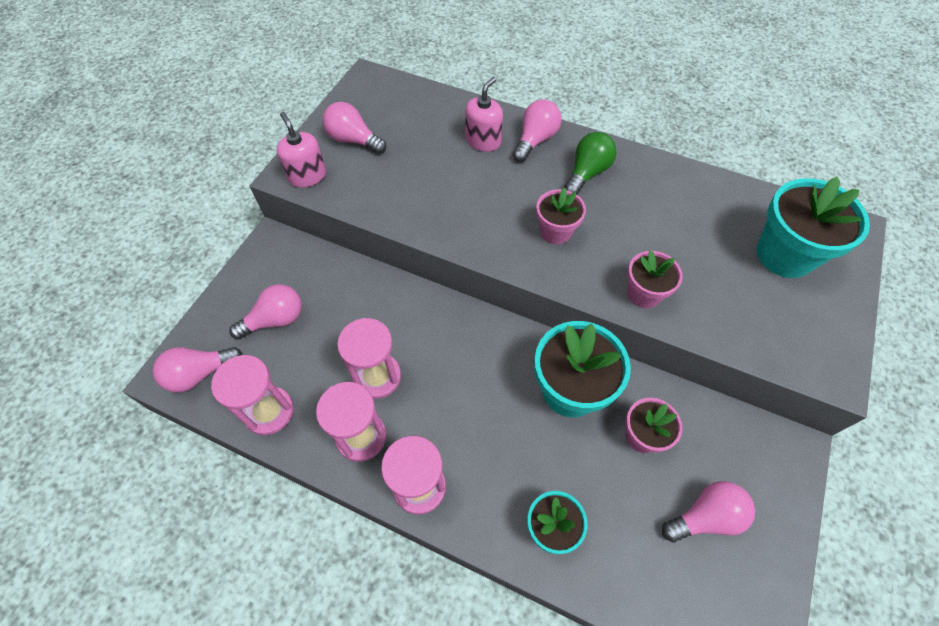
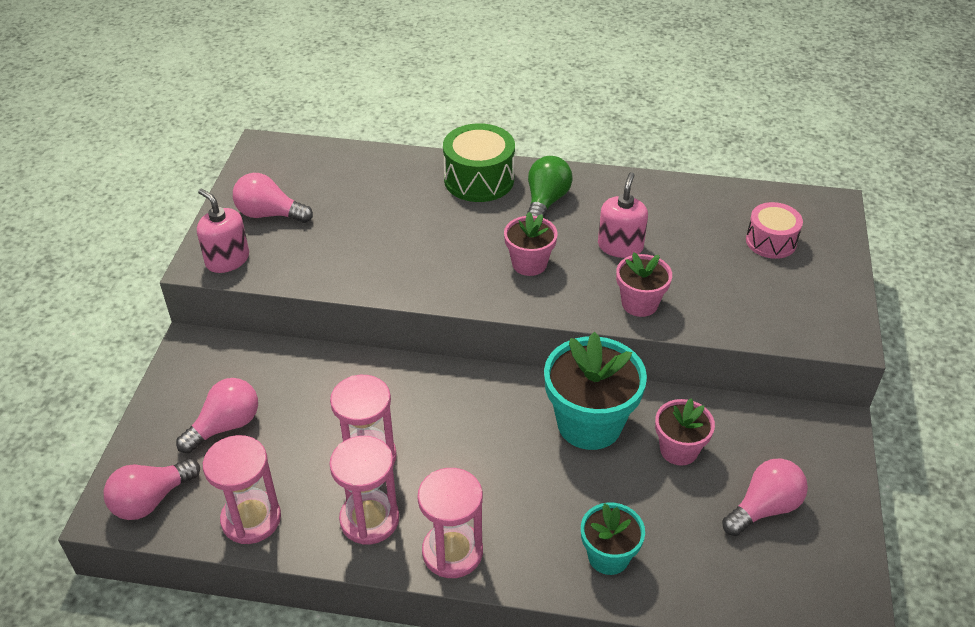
camera: 15 degrees left, 15 degrees down
(483, 141) = (420, 190): pink soap dispenser -> pink soap dispenser (620, 246)
(535, 140) = (479, 179): pink light bulb -> green drum
(784, 255) = (771, 241): turquoise flower pot -> pink drum

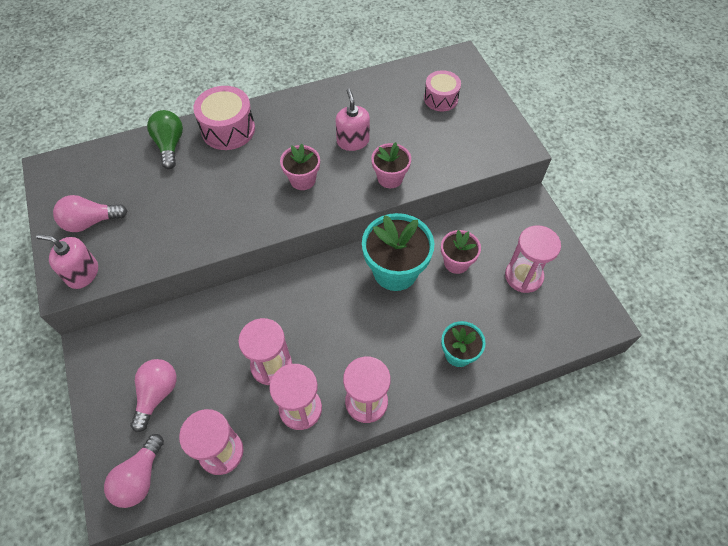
camera: 30 degrees left, 15 degrees up
(479, 179) = (228, 129): green drum -> pink drum
(546, 201) = (284, 128): green light bulb -> green light bulb (170, 145)
(764, 508) = (523, 276): pink light bulb -> pink hourglass

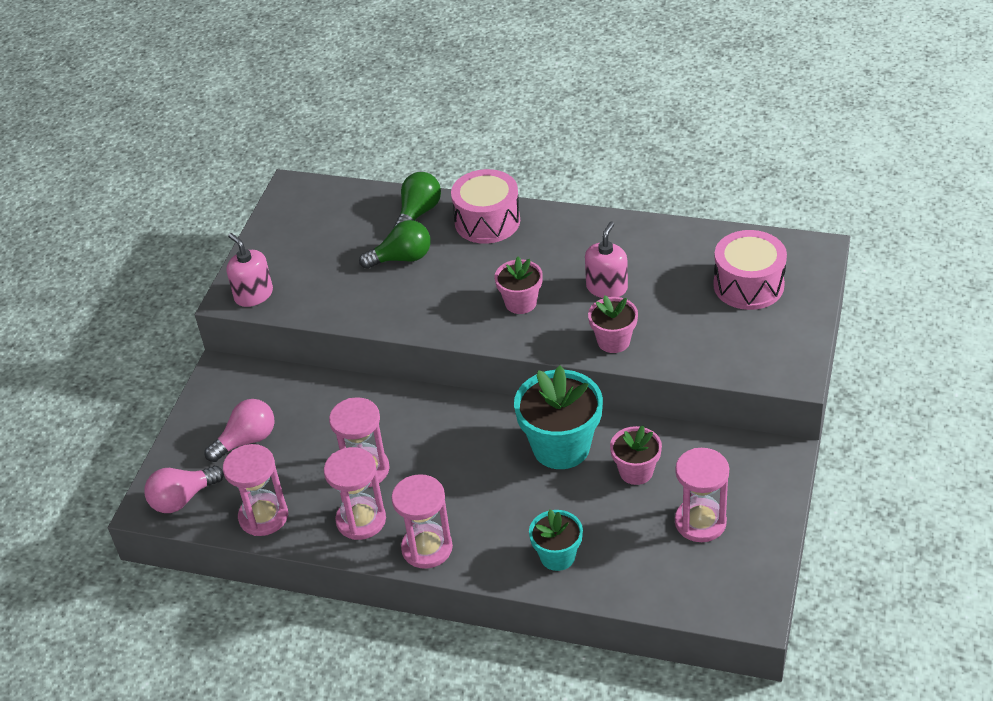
camera: 40 degrees right, 15 degrees down
(90, 222) = (293, 253): pink light bulb -> none
(185, 186) = (402, 258): none -> green light bulb
(441, 98) = (748, 285): pink drum -> pink drum, size x1.50

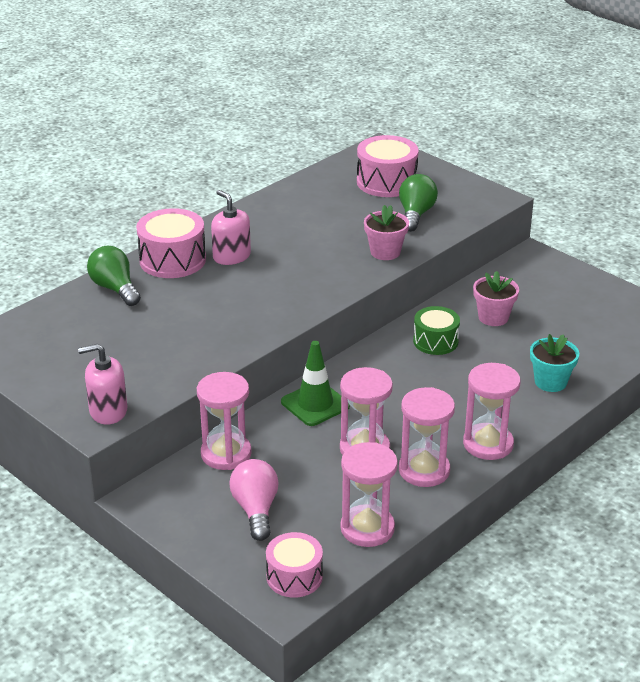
camera: 65 degrees left, 10 degrees down
(182, 499) = (294, 576): pink light bulb -> pink drum
(402, 258) = (164, 315): green light bulb -> green light bulb (415, 214)
(406, 411) = (315, 404): none -> green traffic cone
(520, 303) = (293, 277): pink flower pot -> none
(561, 447) = (435, 341): turquoise flower pot -> green drum
(607, 287) = (321, 235): pink soap dispenser -> pink soap dispenser (231, 256)
(700, 522) = (568, 309): pink hourglass -> pink hourglass (226, 454)

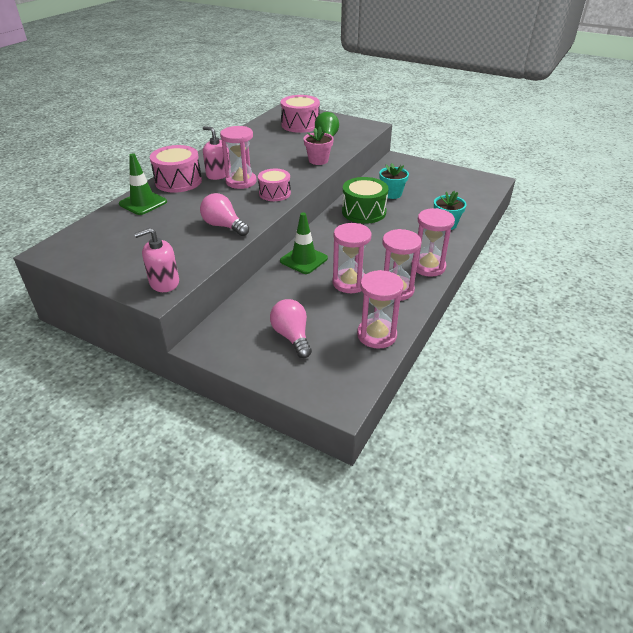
camera: 15 degrees left, 5 degrees up
(115, 288) = (143, 203): green light bulb -> green traffic cone
(209, 341) = (223, 226): none -> pink light bulb
(226, 454) = (255, 301): pink hourglass -> pink hourglass (241, 182)
(294, 576) = (340, 380): pink drum -> pink drum (274, 193)
(435, 341) = (363, 212): green drum -> green drum, size x1.50
(493, 317) = (392, 194): pink flower pot -> turquoise flower pot

